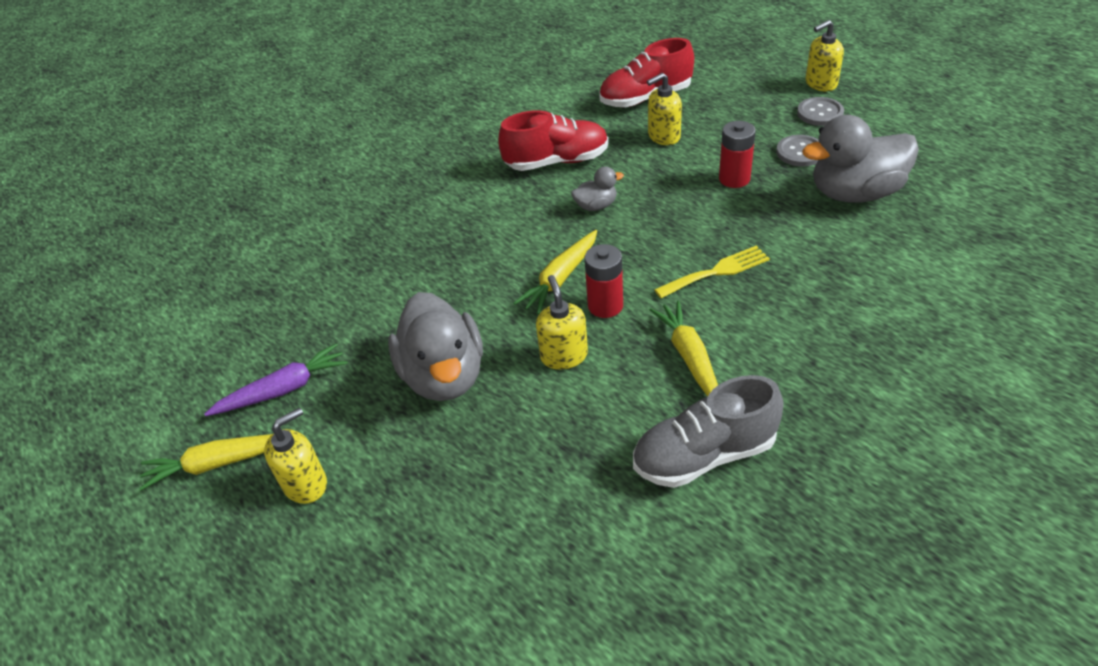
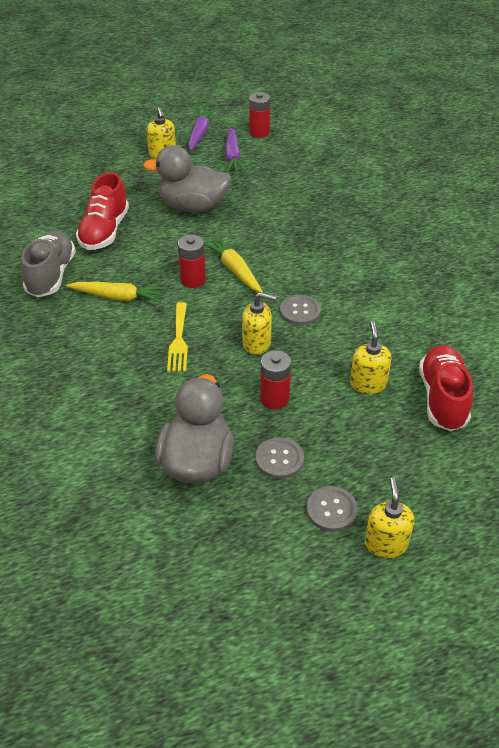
camera: 110 degrees right, 0 degrees up
(196, 388) = (259, 132): none -> red battery
(219, 463) = (200, 134): yellow carrot -> purple carrot
(557, 161) = (374, 310): red shoe -> red shoe (104, 231)
(564, 355) = (167, 251): yellow soap dispenser -> yellow soap dispenser (257, 343)
(596, 206) = (300, 311): grey duck -> grey button

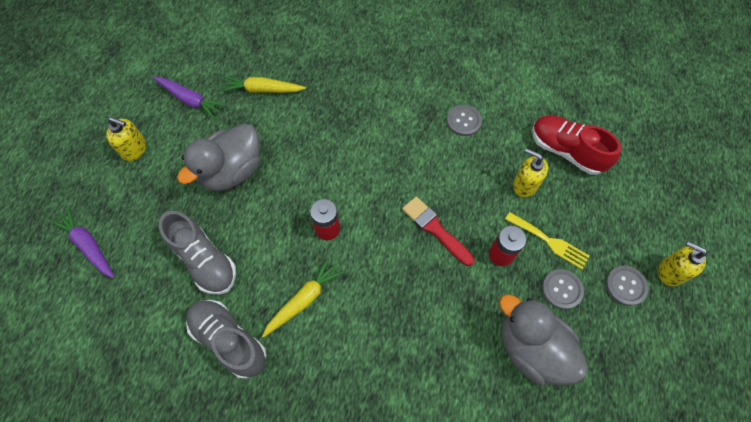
camera: 55 degrees left, 20 degrees up
(104, 231) = (205, 260): red shoe -> grey shoe
(178, 340) = (392, 283): yellow fork -> yellow fork (549, 241)
(200, 134) = (133, 103): purple carrot -> purple carrot (88, 245)
(235, 270) = (339, 191): yellow carrot -> yellow carrot (263, 90)
(257, 343) = (435, 229): yellow soap dispenser -> red brush
(259, 132) = (175, 60): red battery -> none
(300, 311) = (421, 178): grey button -> grey button (463, 121)

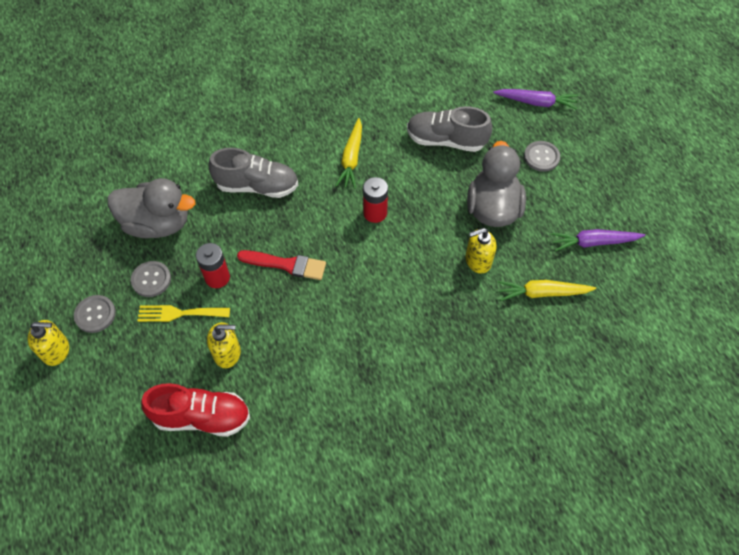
camera: 145 degrees right, 5 degrees down
(134, 149) = (586, 177): yellow soap dispenser -> yellow soap dispenser (477, 261)
(229, 340) = (381, 109): grey shoe -> grey shoe (257, 186)
(263, 90) = (542, 293): yellow carrot -> yellow carrot turned 150 degrees counterclockwise
(463, 121) = (326, 385): grey button -> grey button (541, 157)

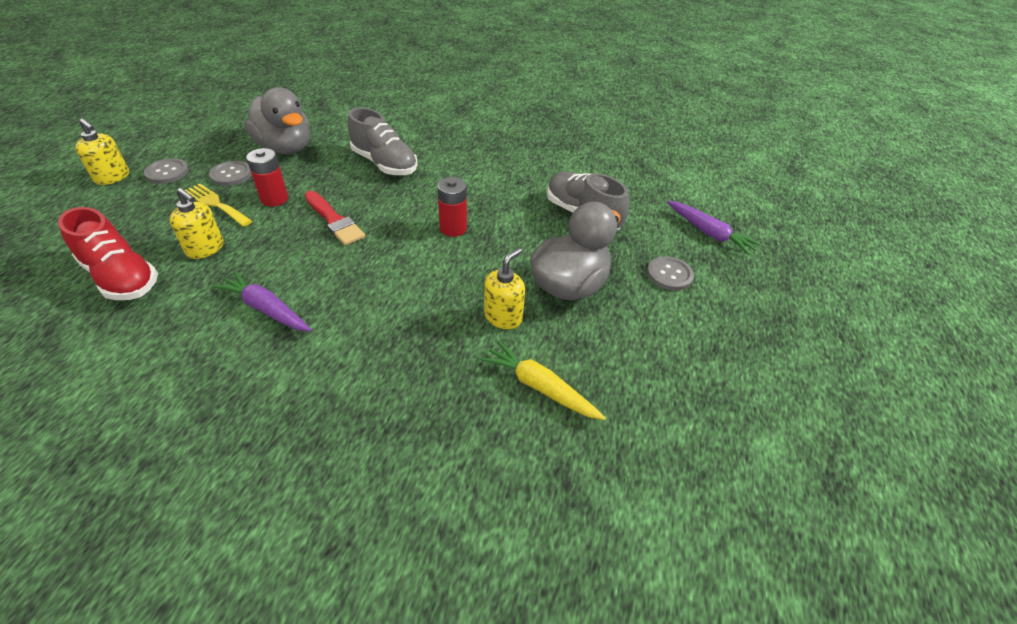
camera: 35 degrees right, 15 degrees down
(351, 158) = (481, 185): yellow carrot -> none
(477, 261) = (503, 317): yellow soap dispenser -> yellow soap dispenser turned 105 degrees clockwise
(593, 242) = (654, 378): purple carrot -> purple carrot (266, 309)

